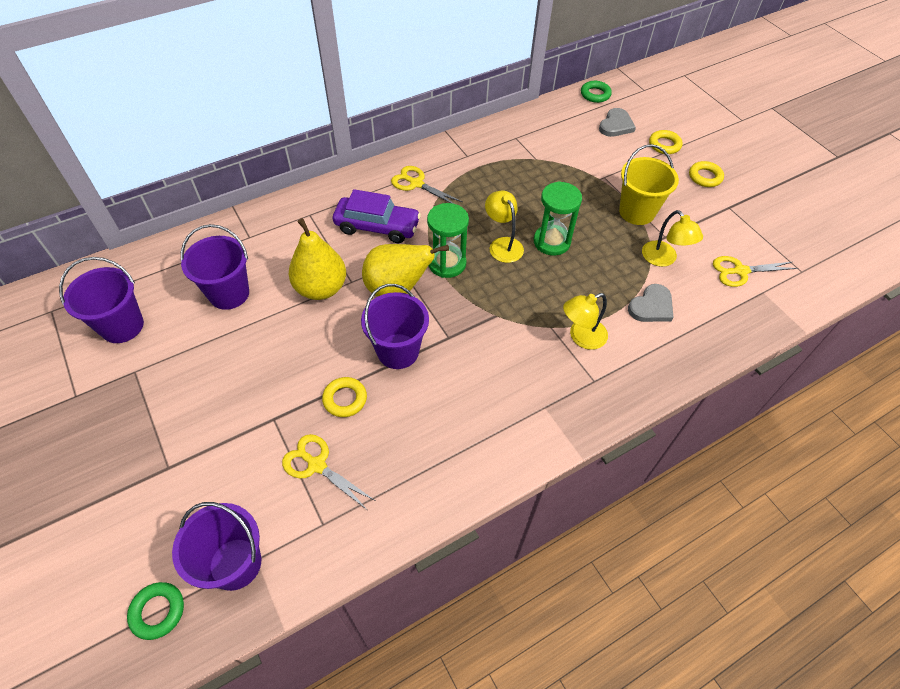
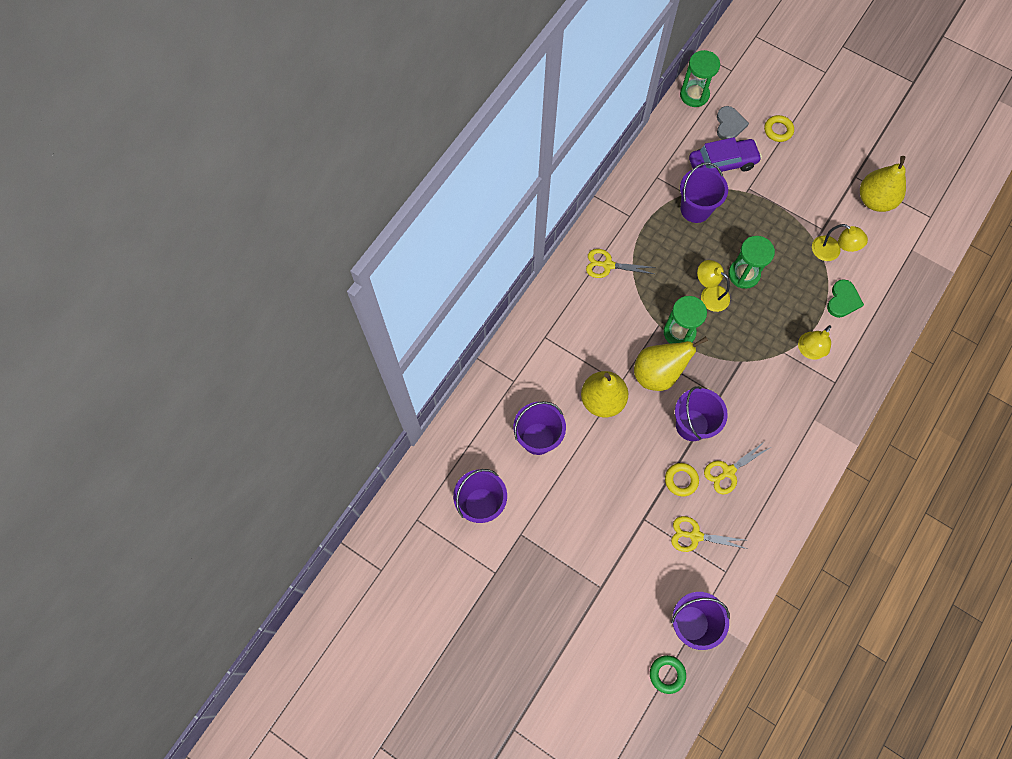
camera: 25 degrees left, 15 degrees up
(377, 227) = (605, 323): purple car -> purple car (722, 163)
(537, 173) = (695, 209): none -> purple bucket
(595, 94) = (694, 95): green ring -> green hourglass
(636, 212) = (790, 214): yellow bucket -> none
(651, 306) = (843, 300): grey heart -> green heart
(705, 177) = (824, 152): yellow ring -> none
(740, 271) = (889, 237): yellow scissors -> yellow scissors (728, 471)
(741, 234) = (875, 200): none -> yellow pear

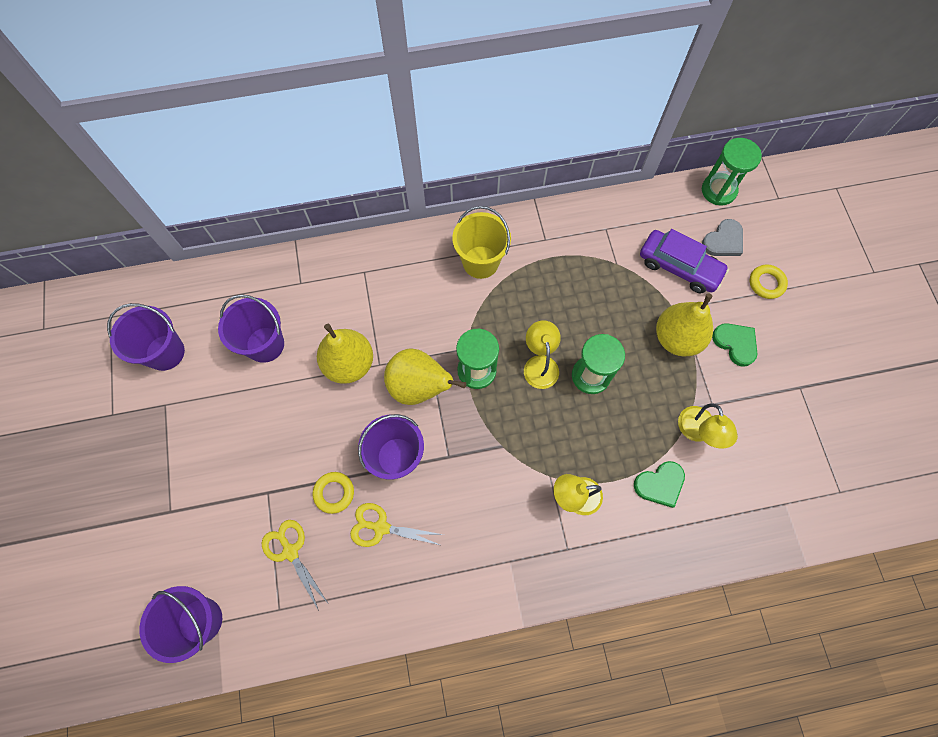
camera: 45 degrees right, 0 degrees up
(607, 265) = (480, 262): yellow scissors -> yellow bucket
(667, 674) = (132, 640): green ring -> none
(695, 209) = (610, 283): purple bucket -> none
(798, 182) = (735, 343): none -> green heart
(875, 200) = (796, 425): yellow pear -> yellow pear (677, 338)

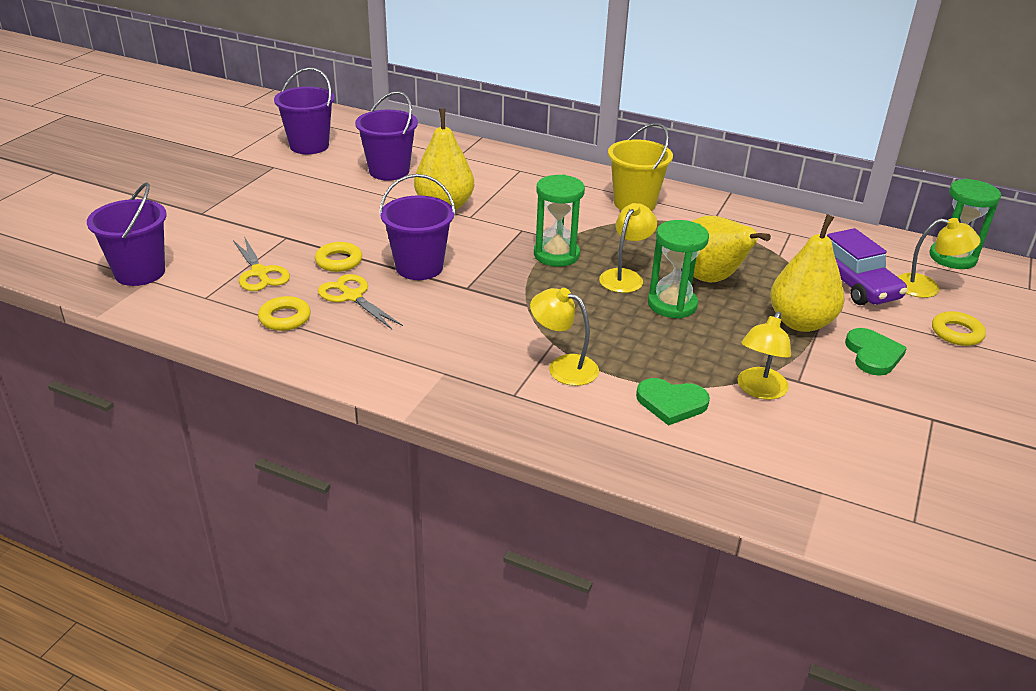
camera: 35 degrees right, 35 degrees down
(290, 551) = (259, 273): yellow scissors -> yellow scissors turned 150 degrees clockwise
(357, 587) = (285, 318): none -> yellow ring
(419, 387) = (490, 241): yellow pear -> yellow pear (711, 279)
(723, 241) = (926, 288): grey heart -> yellow lamp

